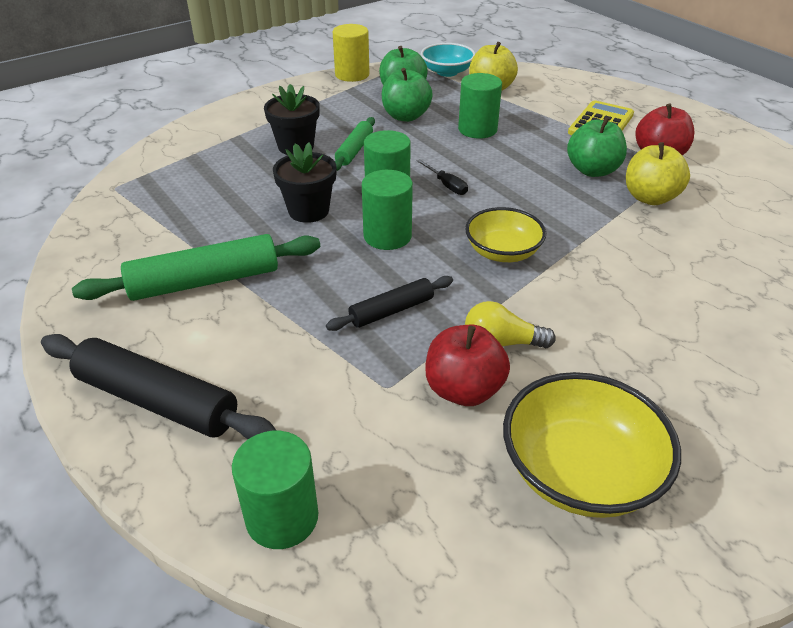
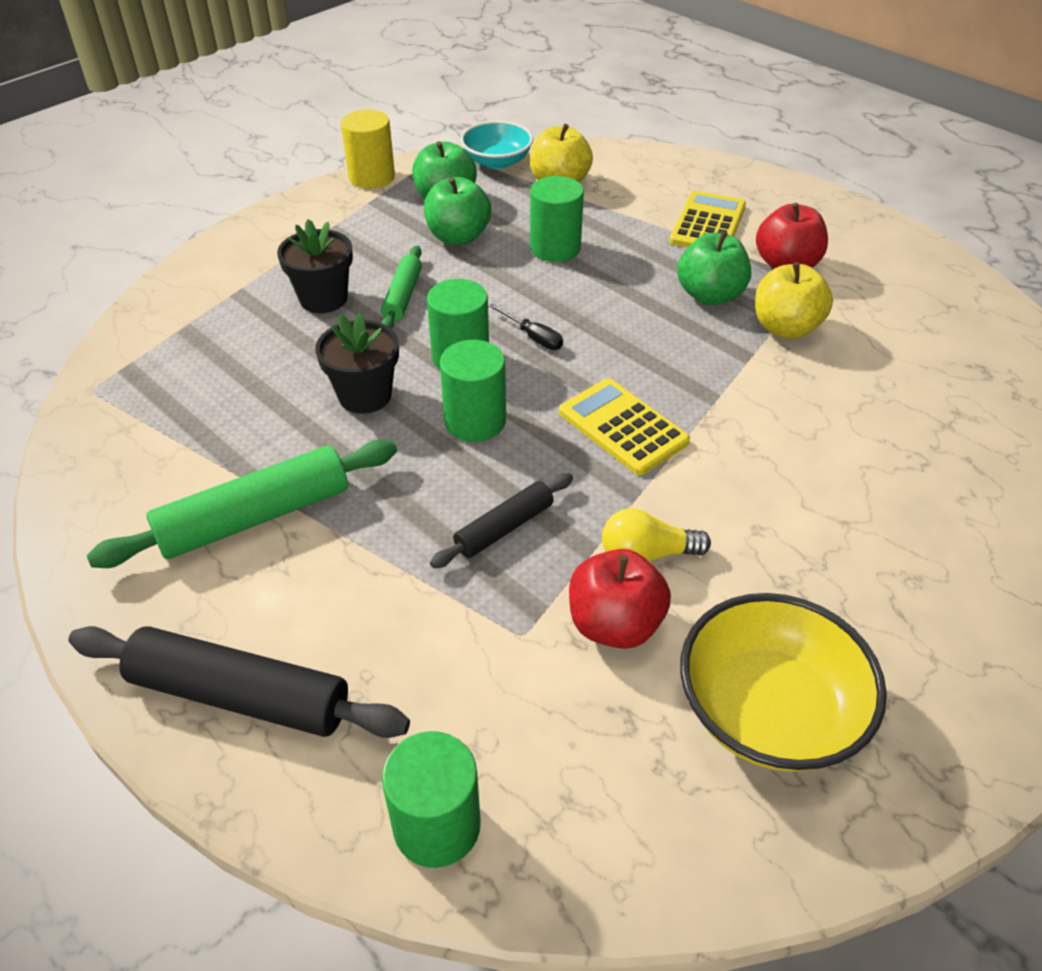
camera: 10 degrees left, 5 degrees up
(502, 252) = (623, 427): yellow bowl -> yellow calculator

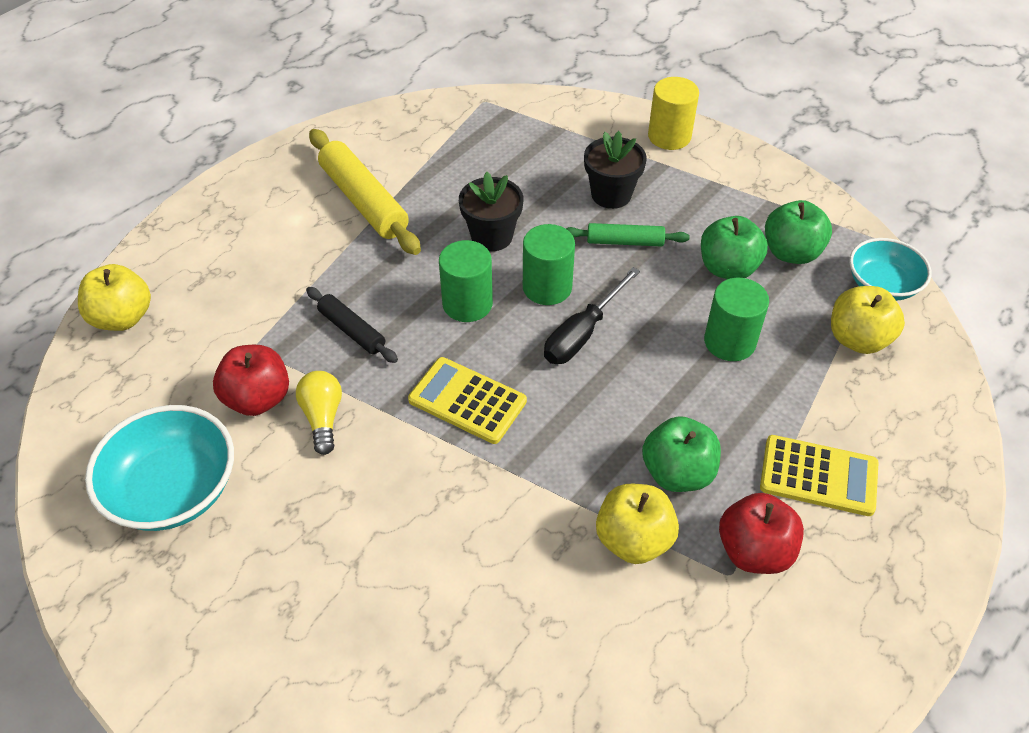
camera: 85 degrees right, 5 degrees up
(240, 696) = (222, 221): black rolling pin -> none
(254, 517) = (364, 201): green rolling pin -> yellow rolling pin
(371, 177) = (813, 196): yellow cylinder -> yellow cylinder (669, 136)
(437, 825) = (122, 318): green cylinder -> yellow apple
(533, 337) = (582, 333): black screwdriver -> black screwdriver, size x1.72
(623, 427) = (467, 401): yellow calculator -> yellow calculator turned 105 degrees counterclockwise
(769, 711) = (173, 490): yellow bowl -> turquoise bowl

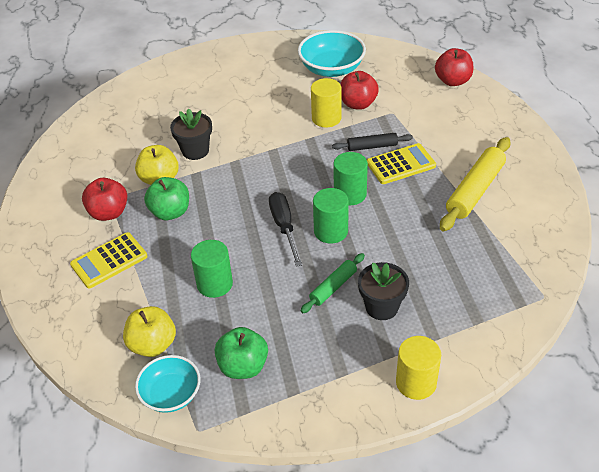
camera: 130 degrees right, 5 degrees down
(122, 318) = (452, 81): yellow apple -> red apple
(323, 417) = (326, 118): yellow light bulb -> yellow cylinder
(364, 201) = (475, 190): yellow rolling pin -> yellow rolling pin turned 60 degrees counterclockwise
(467, 401) = (287, 165): yellow calculator -> yellow calculator (401, 164)
(492, 236) = (394, 229): black flower pot -> black flower pot (195, 151)
(728, 268) = (264, 323): green apple -> none

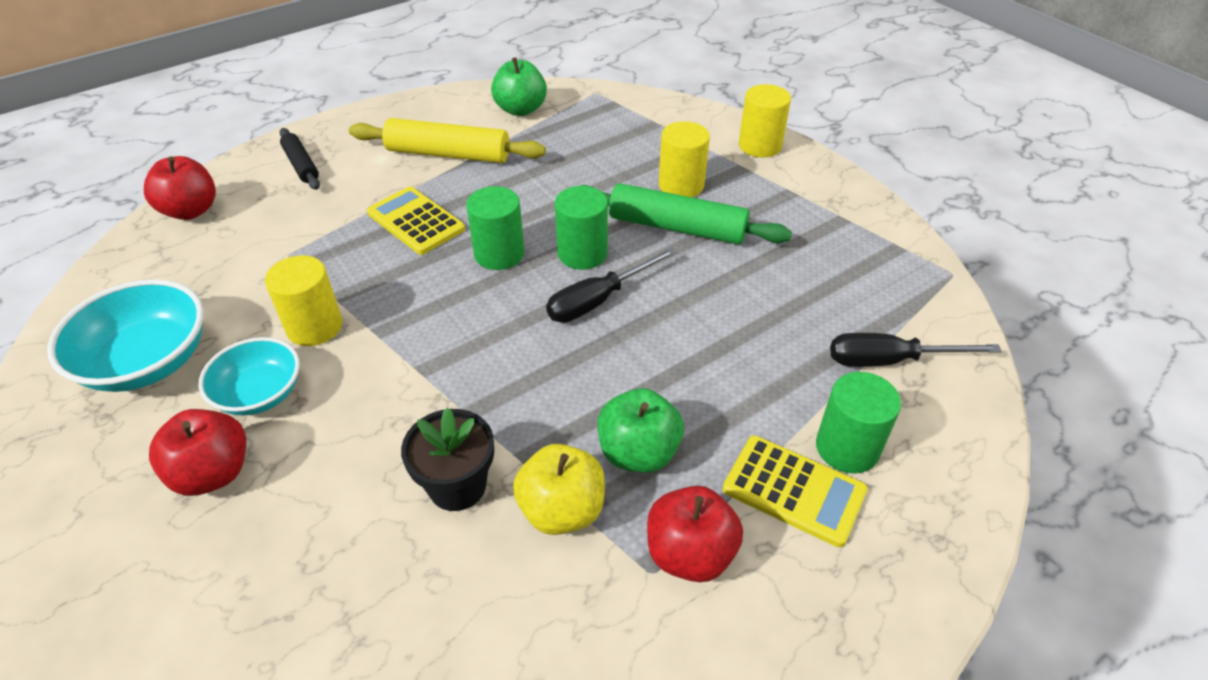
camera: 115 degrees left, 0 degrees up
(153, 345) = (889, 360): yellow apple -> black screwdriver
(171, 394) = (935, 313): turquoise bowl -> turquoise bowl (260, 393)
(214, 284) = (747, 336): green cylinder -> green cylinder (847, 448)
(243, 366) = (846, 266): green apple -> green apple (520, 109)
(333, 287) = (677, 227): green rolling pin -> green rolling pin, size x1.75
(358, 104) = (266, 298): red apple -> red apple (213, 473)
(372, 146) = (381, 257): black rolling pin -> black rolling pin (301, 165)
(381, 307) = (681, 185): black flower pot -> yellow cylinder

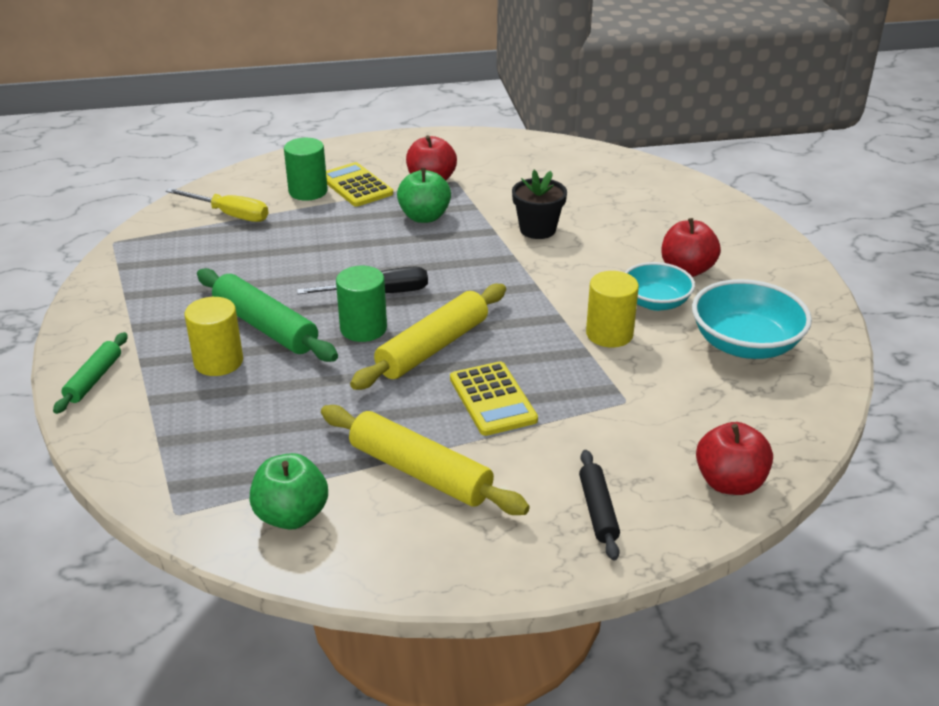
camera: 155 degrees left, 10 degrees down
(499, 254) = (433, 347): green cylinder -> yellow rolling pin
(562, 510) = (484, 208): yellow apple -> none
(760, 145) = (94, 379): yellow cylinder -> green rolling pin
(889, 360) = (230, 215): black screwdriver -> yellow screwdriver

